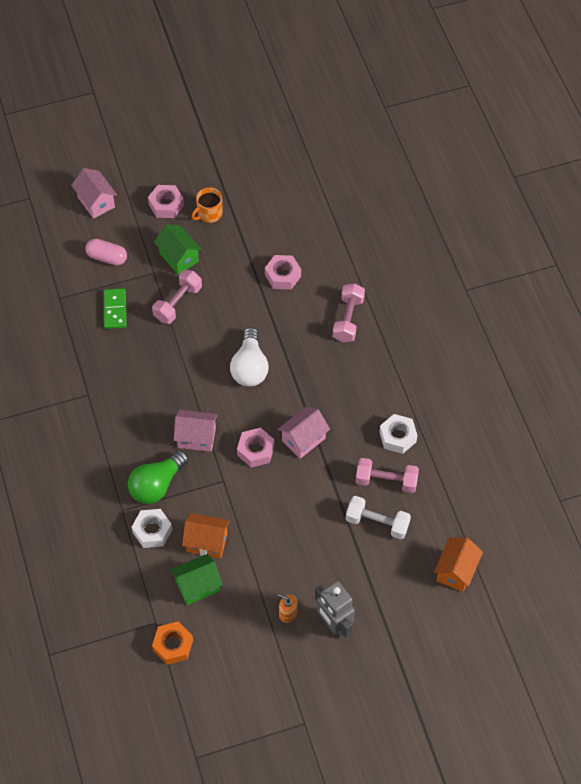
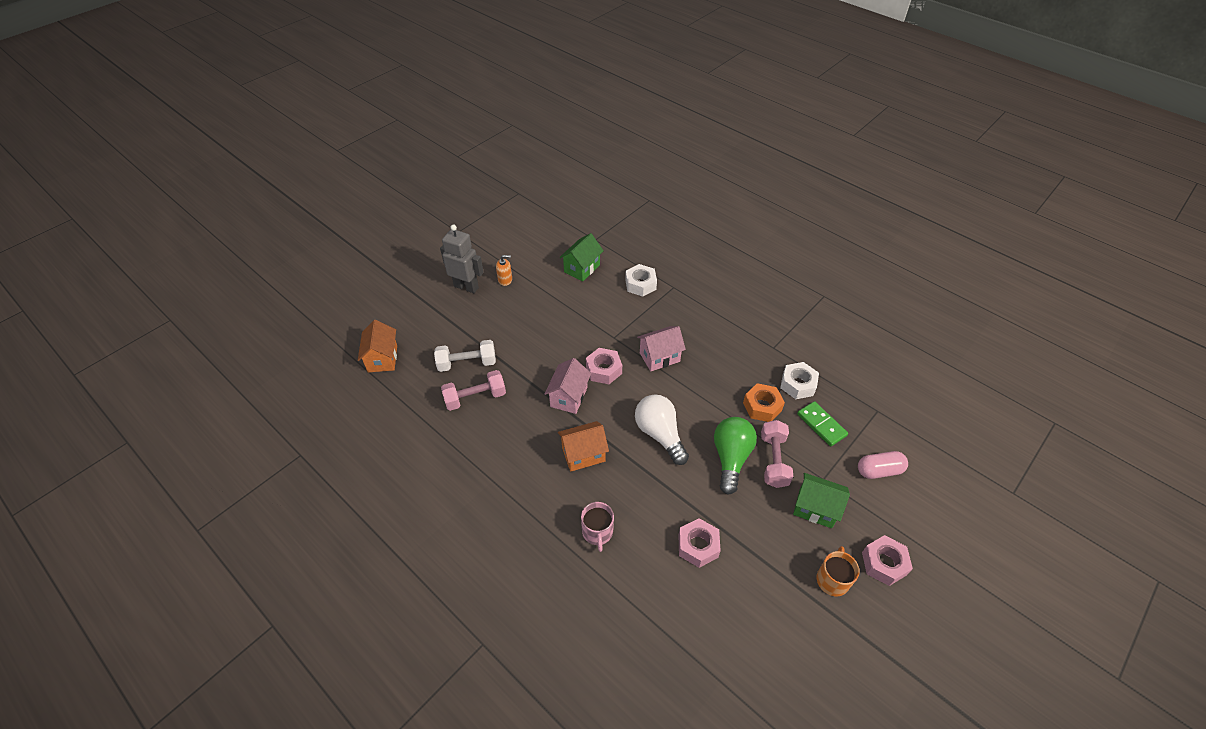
camera: 150 degrees right, 10 degrees down
(96, 202) = (951, 525): pink house -> none
(157, 485) = (662, 312): green light bulb -> green light bulb (731, 458)
(173, 645) = (573, 233): orange nut -> orange nut (762, 406)
(207, 542) = (595, 294): orange house -> orange house (583, 454)
(348, 319) = (597, 532): pink dumbbell -> pink mug
(397, 437) = (483, 439): white nut -> white nut (798, 384)

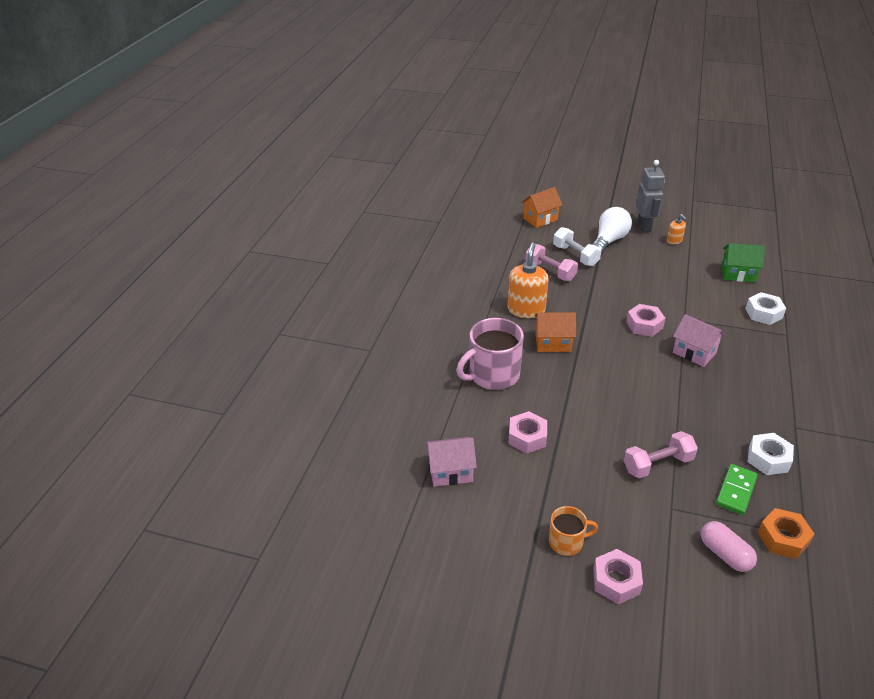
camera: 65 degrees right, 10 degrees down
(519, 450) = (526, 309): none -> orange soap dispenser
(569, 397) = (598, 316): pink house -> pink house (450, 472)
(583, 454) = (553, 343): orange house -> orange house turned 45 degrees counterclockwise
(597, 532) = (493, 375): pink mug -> pink mug, size x1.83
(660, 434) = (613, 379): white light bulb -> white light bulb (609, 240)
(731, 458) = (631, 433): green light bulb -> none
(762, 406) = (711, 439): orange nut -> orange nut (783, 538)
(815, 508) = (632, 510): green house -> none

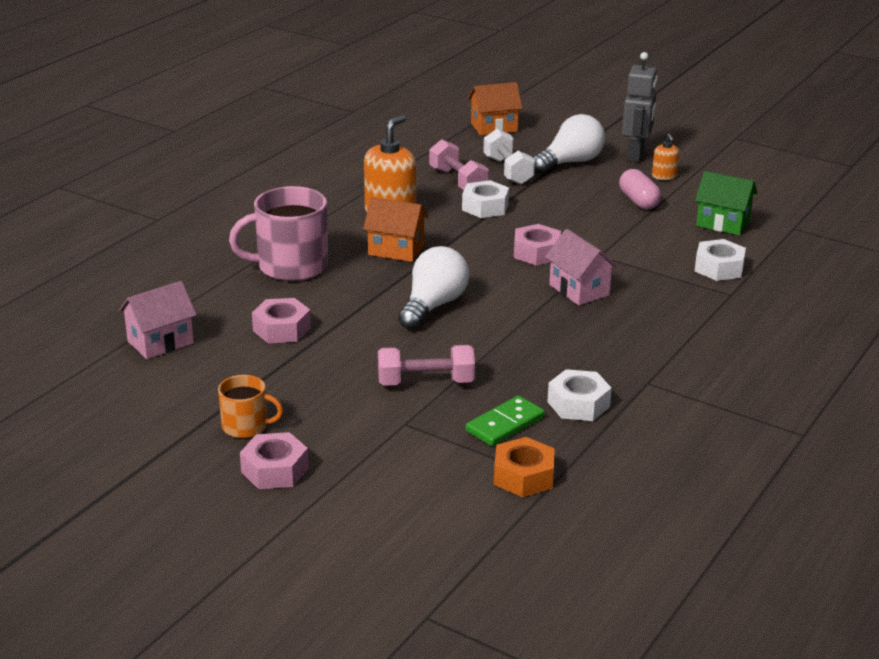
camera: 15 degrees right, 10 degrees down
(450, 472) = (160, 342): pink house -> pink house turned 45 degrees counterclockwise
(583, 291) = (485, 207): none -> white nut
(612, 390) = (433, 306): none -> white light bulb
(725, 554) = (433, 475): pink capsule -> pink capsule (638, 201)

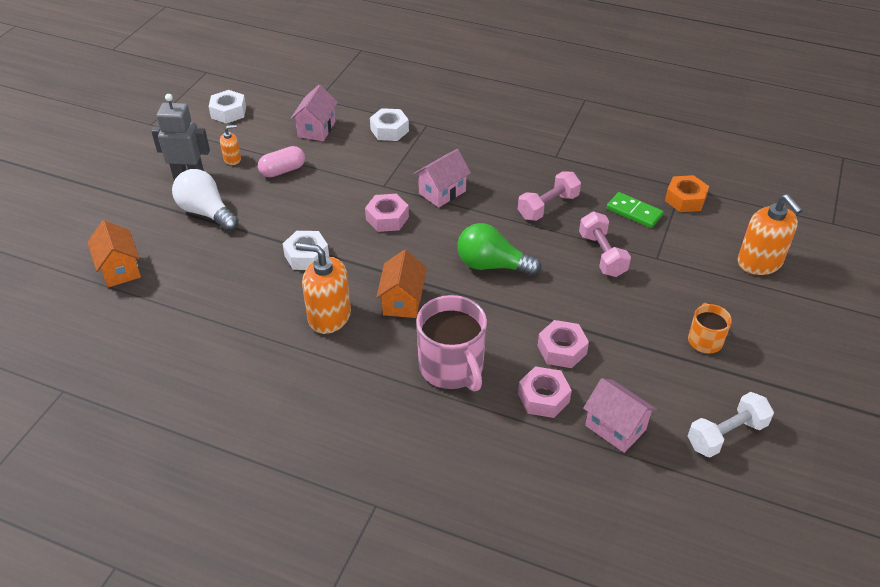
camera: 100 degrees left, 15 degrees up
(275, 470) = (745, 313): pink nut -> pink nut (543, 397)
(364, 510) = (759, 262): none -> orange soap dispenser
(433, 306) = (492, 265): white light bulb -> green light bulb
(458, 181) = (253, 280): pink dumbbell -> pink dumbbell (548, 206)
(508, 171) = (227, 249): white dumbbell -> white dumbbell (726, 435)
(578, 404) = (595, 183): white nut -> white nut (228, 112)
(722, 223) = (316, 129): green house -> pink house

